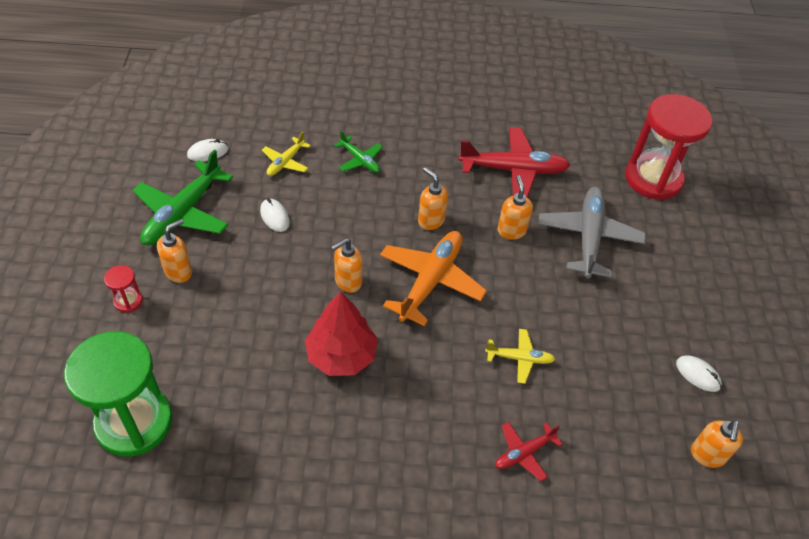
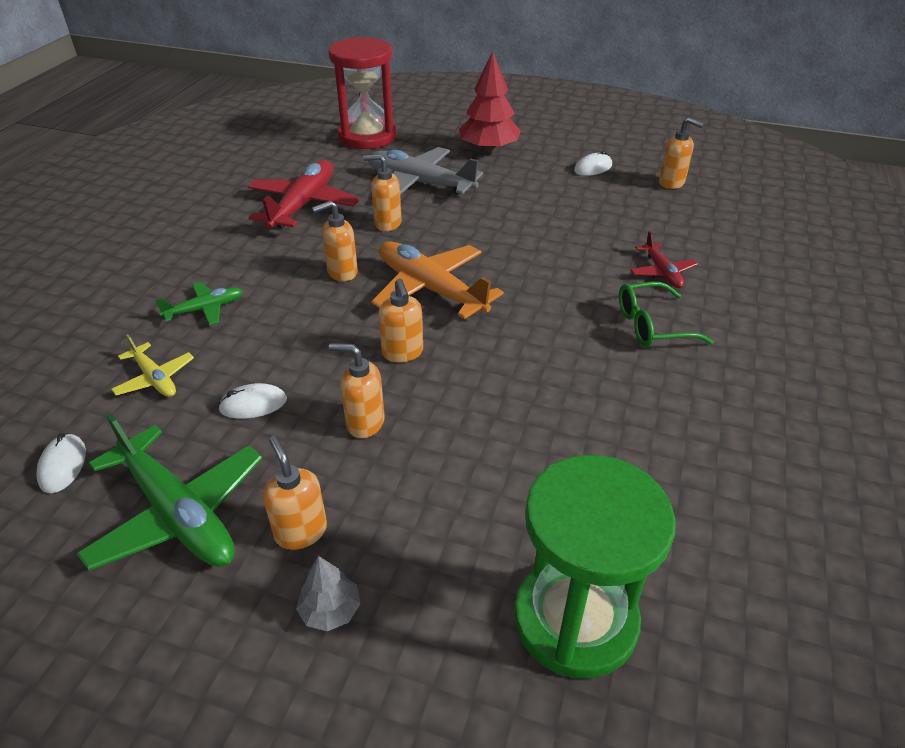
camera: 70 degrees left, 10 degrees down
(128, 301) = (330, 610): red hourglass -> grey tree
(272, 278) = (364, 423): none -> orange soap dispenser
(341, 355) = (513, 376): red tree -> red tree (489, 149)
(437, 449) = (652, 325): none -> green glasses
(519, 358) = (552, 252): yellow plane -> none

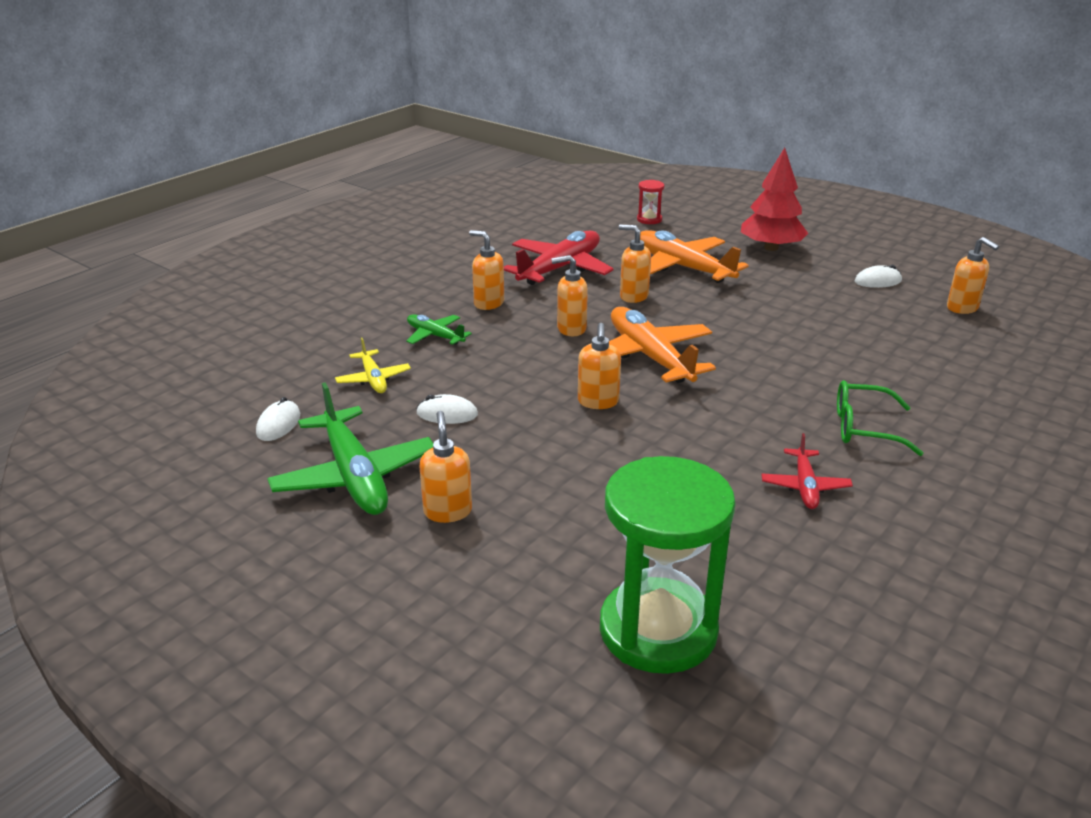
camera: 20 degrees right, 10 degrees down
(204, 309) = (435, 336): green plane -> green plane turned 135 degrees counterclockwise
(330, 610) = (448, 569): grey tree -> none
(364, 423) = (538, 447): orange soap dispenser -> orange soap dispenser (488, 303)
(367, 136) = (649, 219): red hourglass -> red hourglass, size x0.41
(420, 183) = (683, 267): grey plane -> orange plane
(661, 272) = (902, 385): red plane -> red plane (804, 486)

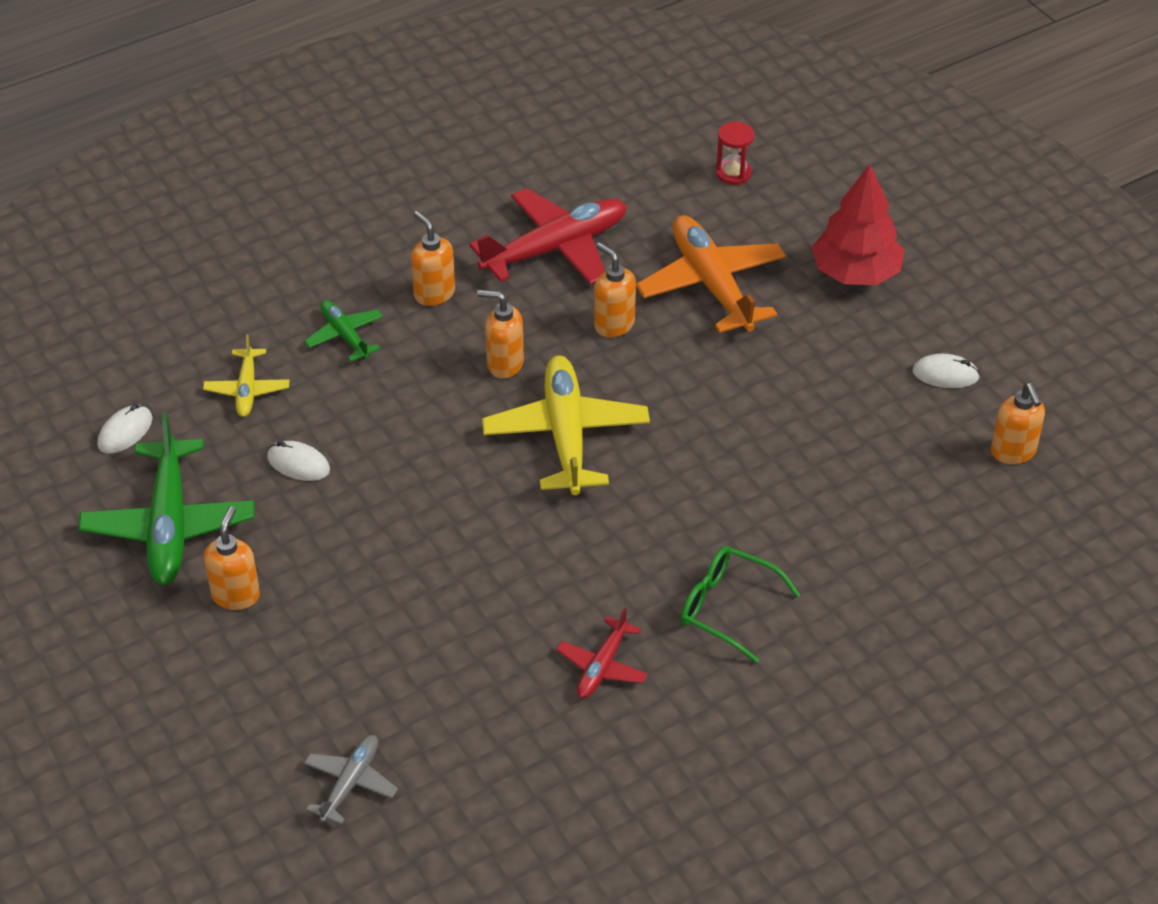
camera: 20 degrees right, 15 degrees up
(598, 402) = (465, 490): orange soap dispenser -> none
(650, 357) = (566, 435): orange plane -> yellow plane
(658, 630) = (350, 783): green hourglass -> grey plane

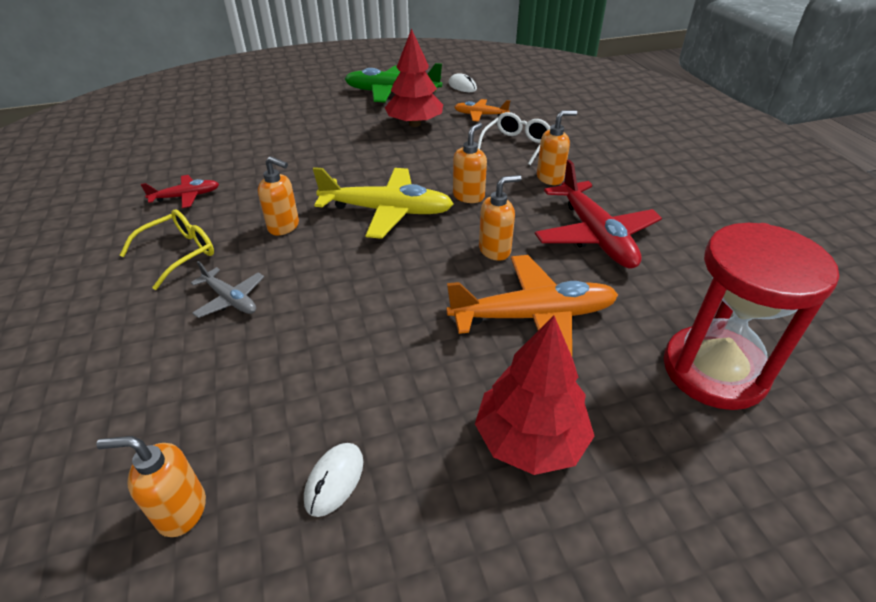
camera: 105 degrees right, 5 degrees down
(236, 595) = (334, 103): orange soap dispenser -> orange soap dispenser (284, 227)
(247, 389) = (480, 115): yellow plane -> orange plane
(298, 464) = (414, 124): white mouse -> red tree
(345, 336) = (516, 145): green plane -> white glasses
(350, 783) = (194, 120): grey plane -> grey plane (230, 299)
(602, 666) = (185, 196): red plane -> red plane turned 120 degrees clockwise
(728, 608) = (178, 254): green glasses -> yellow glasses
(733, 173) = (714, 370): red hourglass -> red hourglass, size x2.42

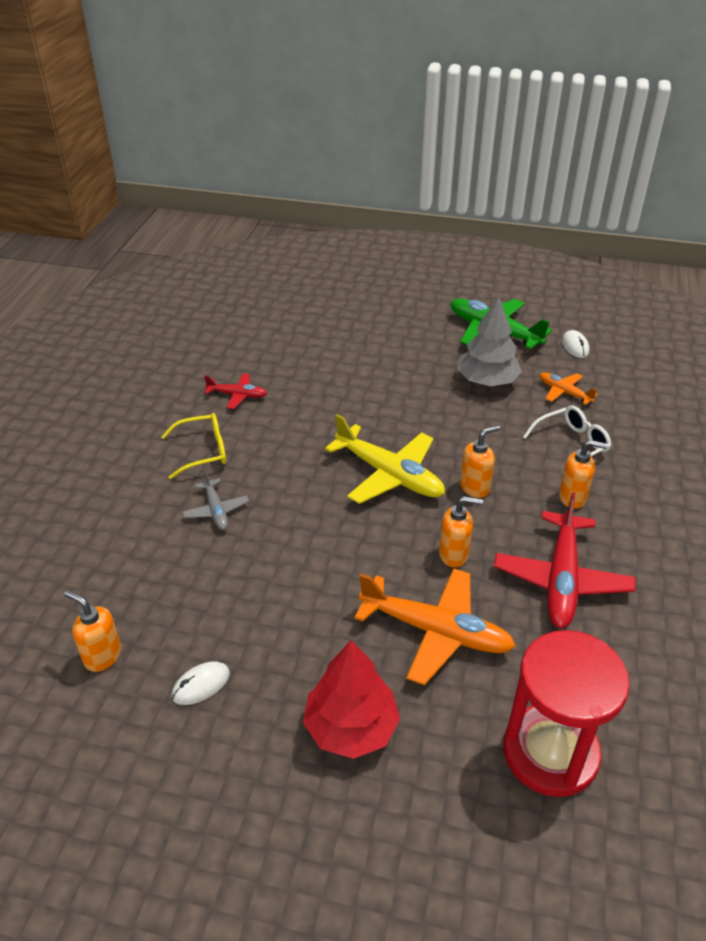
camera: 30 degrees right, 0 degrees up
(284, 227) = (295, 457): orange soap dispenser -> none
(414, 124) = (487, 381): red tree -> grey tree

